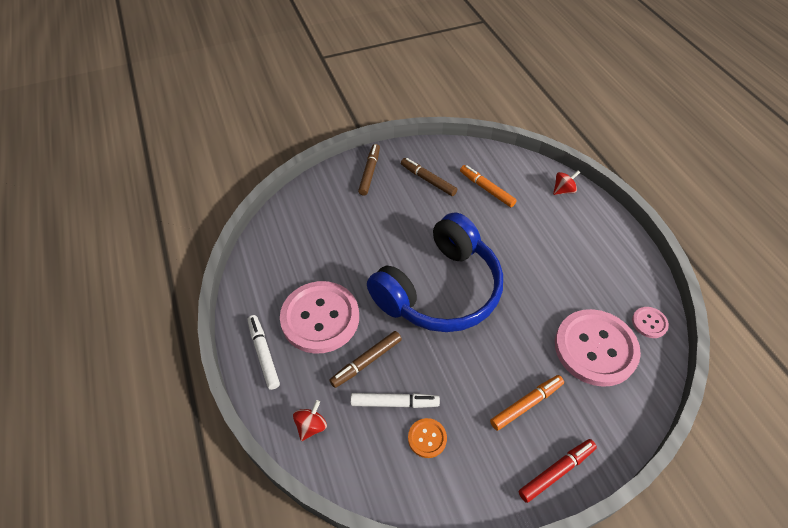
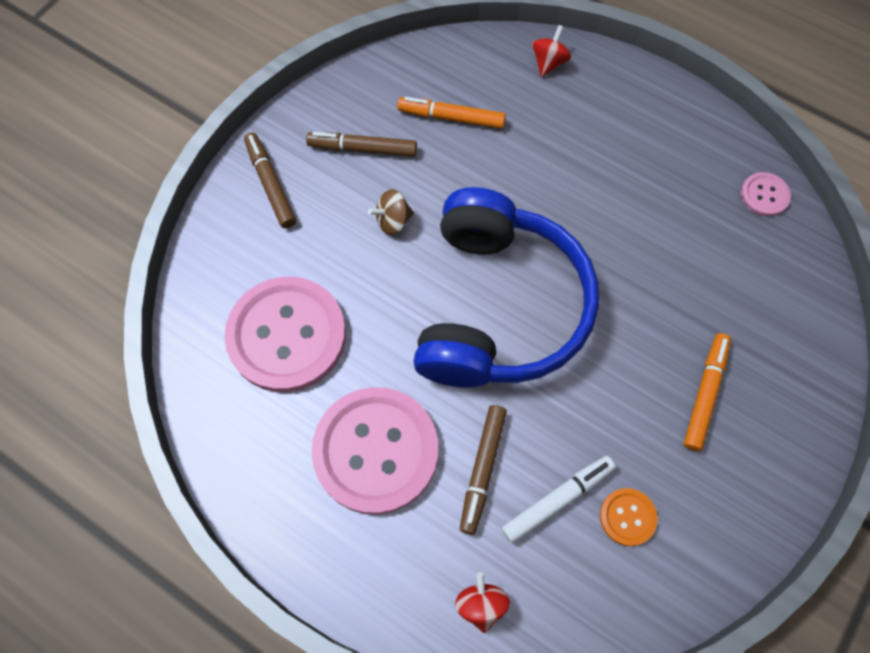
camera: 35 degrees left, 15 degrees up
(263, 354) = (341, 553): white marker -> none
(416, 220) = (393, 221): none -> brown spinning top
(556, 471) = (789, 453): red marker -> none
(595, 348) = (730, 268): pink button -> pink button (287, 335)

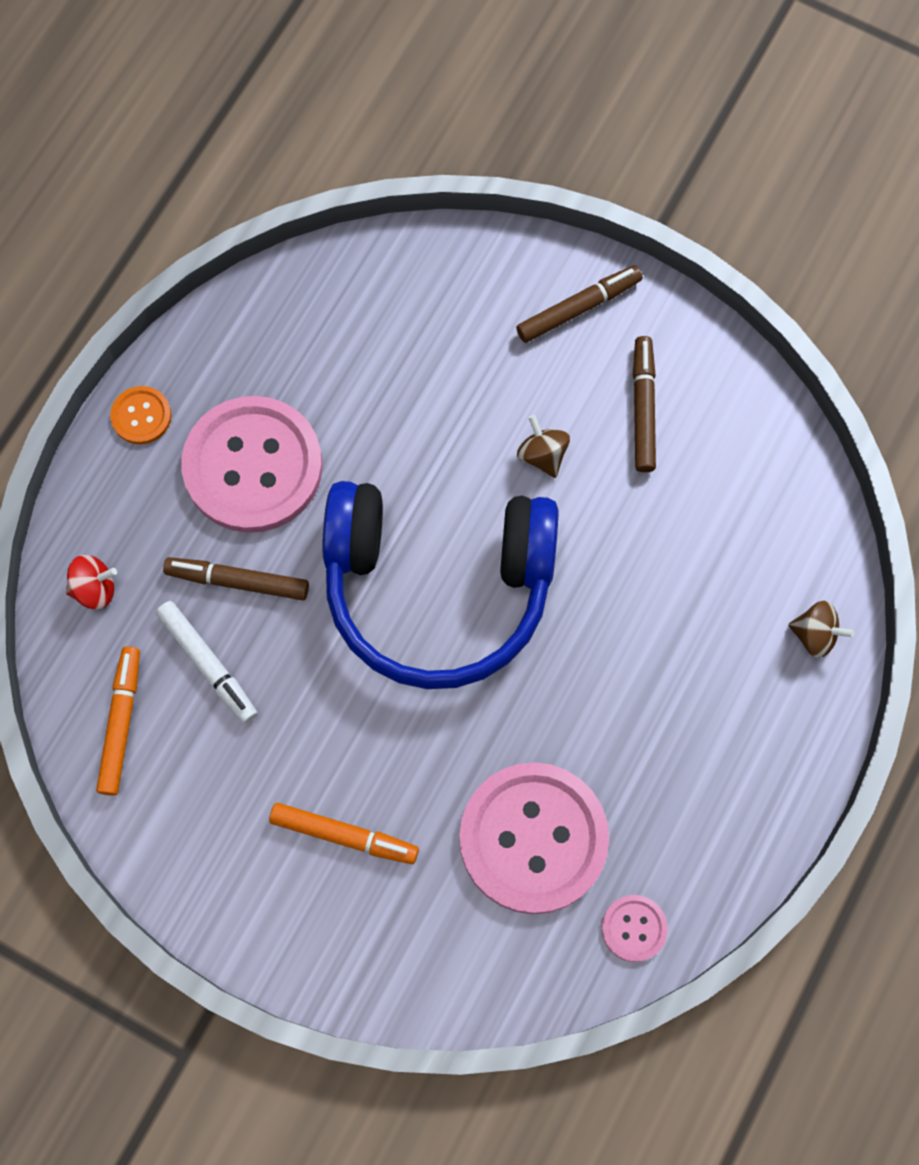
camera: 85 degrees right, 5 degrees up
(287, 335) = (381, 355): pink button -> pink button (533, 838)
(451, 118) = (705, 512): orange marker -> orange marker (121, 723)
(548, 63) = (815, 635): red spinning top -> brown spinning top
(627, 517) = (192, 742): orange button -> orange button (141, 416)

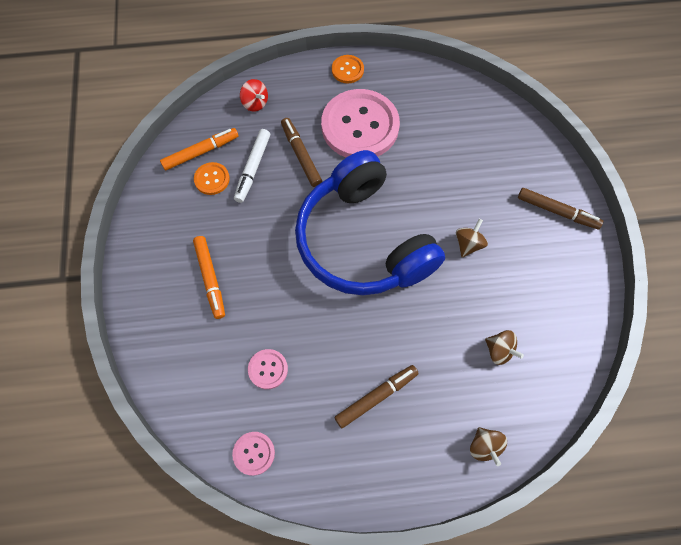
camera: 55 degrees right, 5 degrees down
(181, 735) = (212, 179): none -> orange button
(533, 838) = (268, 369): pink button -> pink button, size x0.43
(643, 408) = (533, 275): brown marker -> brown marker (376, 397)
(711, 526) = (499, 350): none -> brown spinning top

